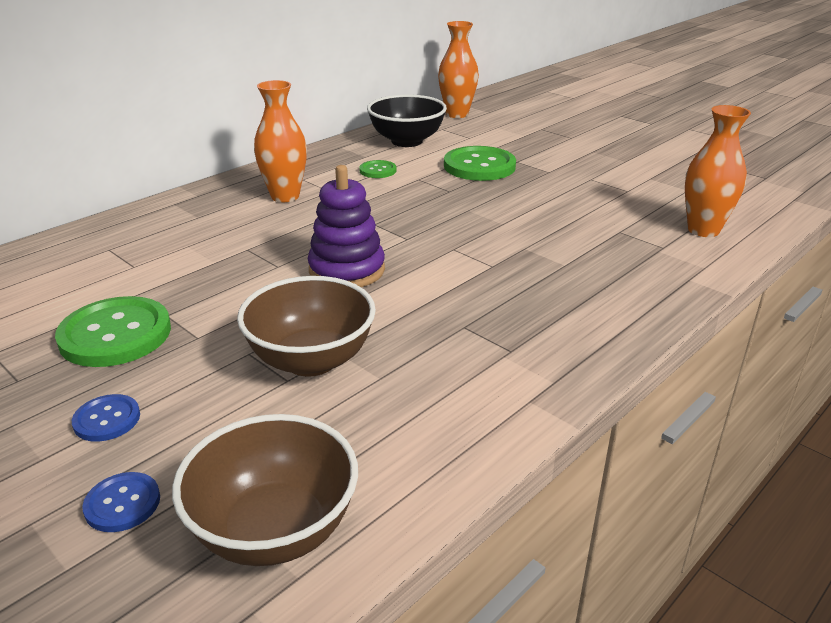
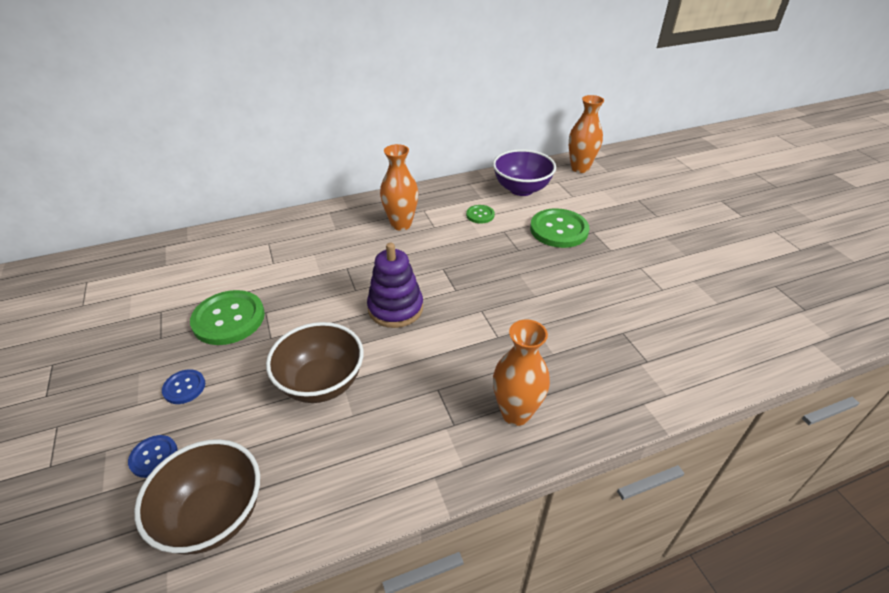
camera: 25 degrees right, 10 degrees up
(407, 141) = (521, 189): black bowl -> purple bowl
(703, 230) = (697, 353): orange vase -> orange vase (516, 413)

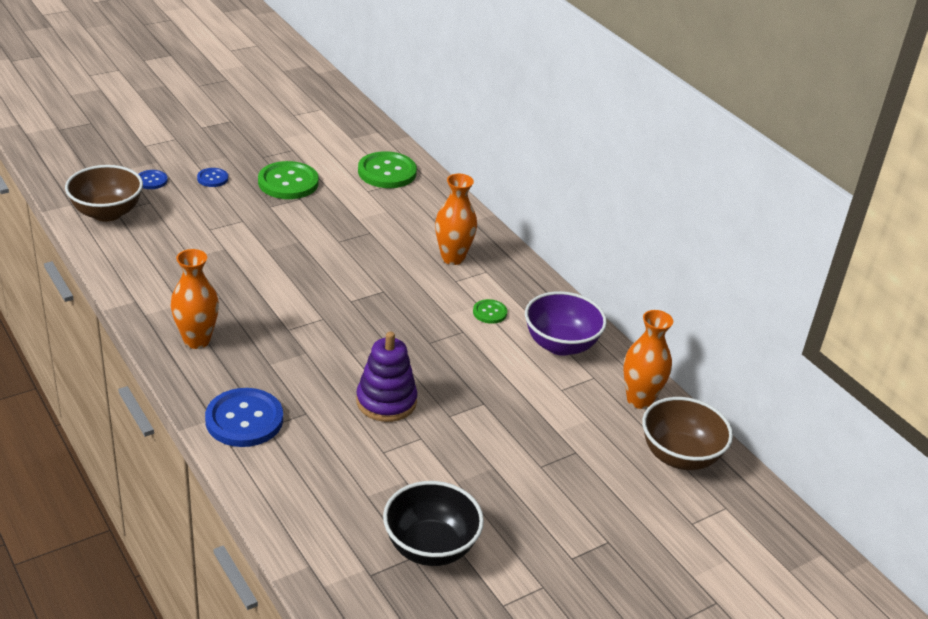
camera: 75 degrees right, 5 degrees down
(321, 383) = (222, 238): brown bowl -> brown bowl (679, 456)
(395, 308) = (316, 266): purple stacking toy -> purple stacking toy (386, 401)
(559, 230) = (478, 374): green button -> green button (387, 172)
(641, 377) = (244, 420): none -> blue button
(761, 275) = (430, 547): none -> black bowl

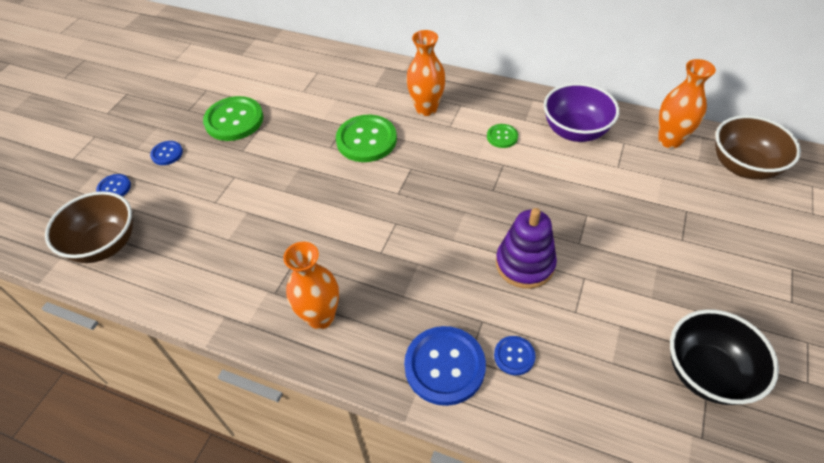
camera: 30 degrees left, 15 degrees up
(300, 446) = (514, 356): none -> blue button
(387, 172) = (300, 67): green button -> green button (366, 140)

